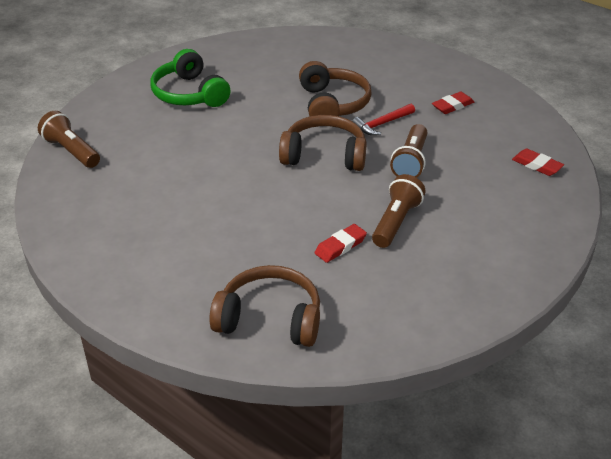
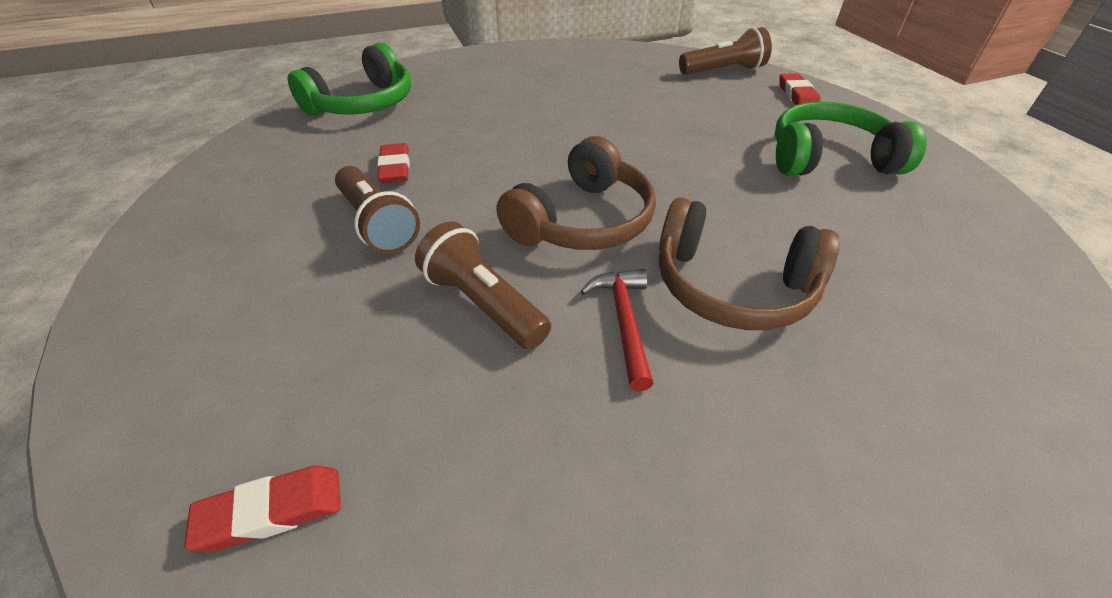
camera: 120 degrees right, 5 degrees up
(270, 319) = (363, 104): brown headphones -> green headphones
(452, 106) = (620, 494): red eraser -> red eraser (797, 95)

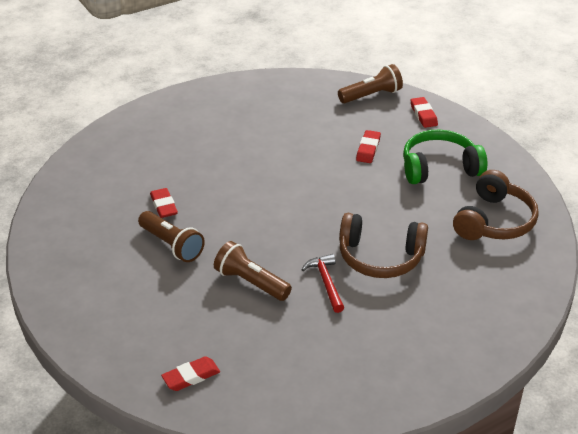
camera: 10 degrees left, 5 degrees down
(363, 104) = (114, 155): green headphones -> none
(582, 221) = (293, 228): brown headphones -> brown headphones (494, 221)
(716, 127) = (368, 149): none -> red eraser

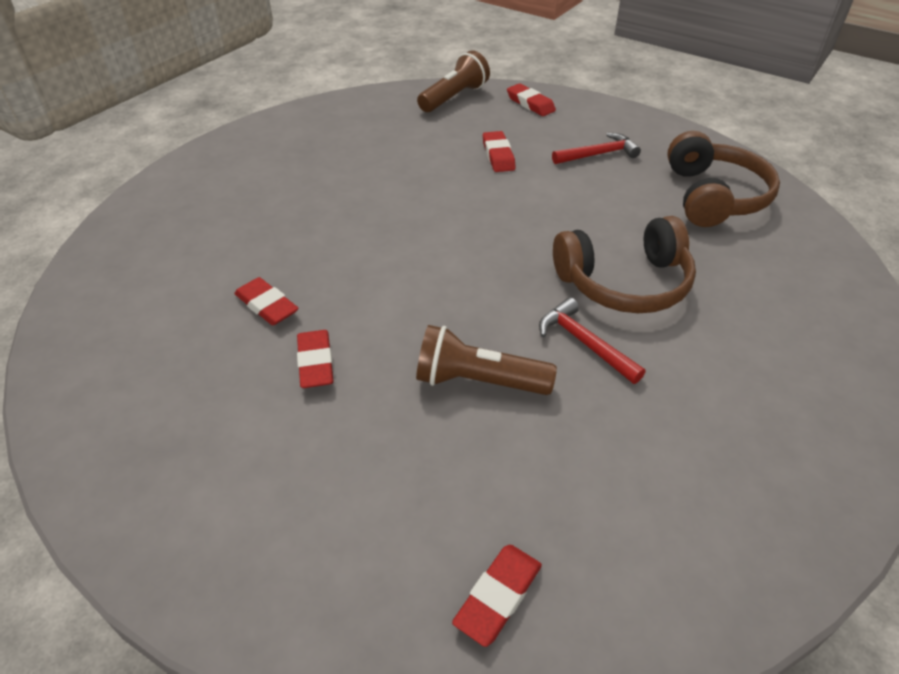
camera: 25 degrees left, 5 degrees up
(172, 245) = (316, 363): brown flashlight -> red eraser
(439, 168) = (598, 154): green headphones -> red hammer

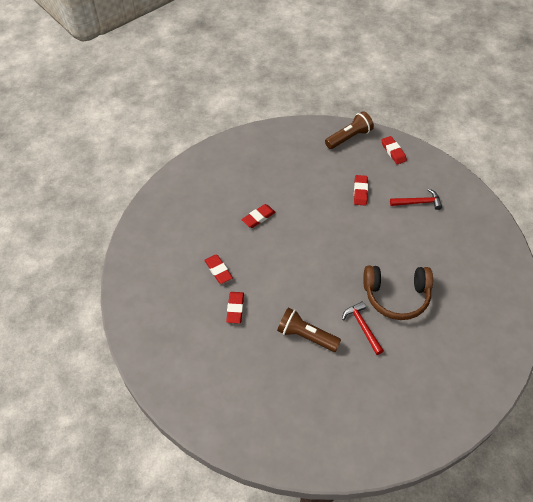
camera: 15 degrees right, 10 degrees up
(498, 596) = (285, 434): red eraser -> red eraser (258, 217)
(713, 196) = (470, 248): brown headphones -> none

